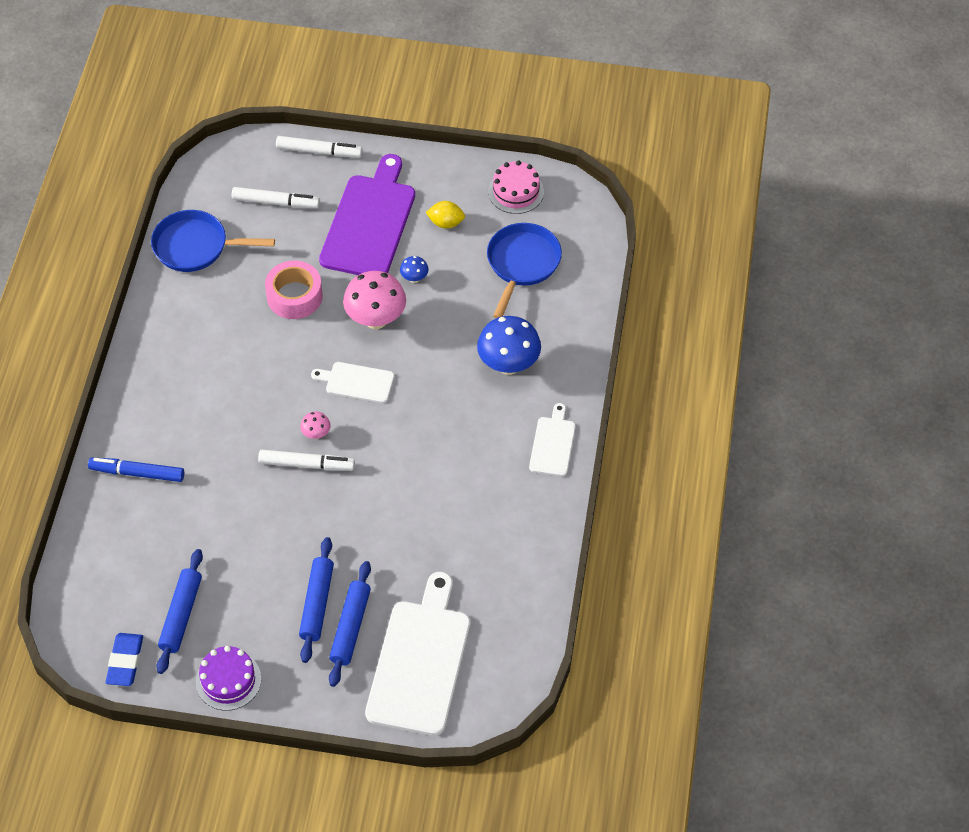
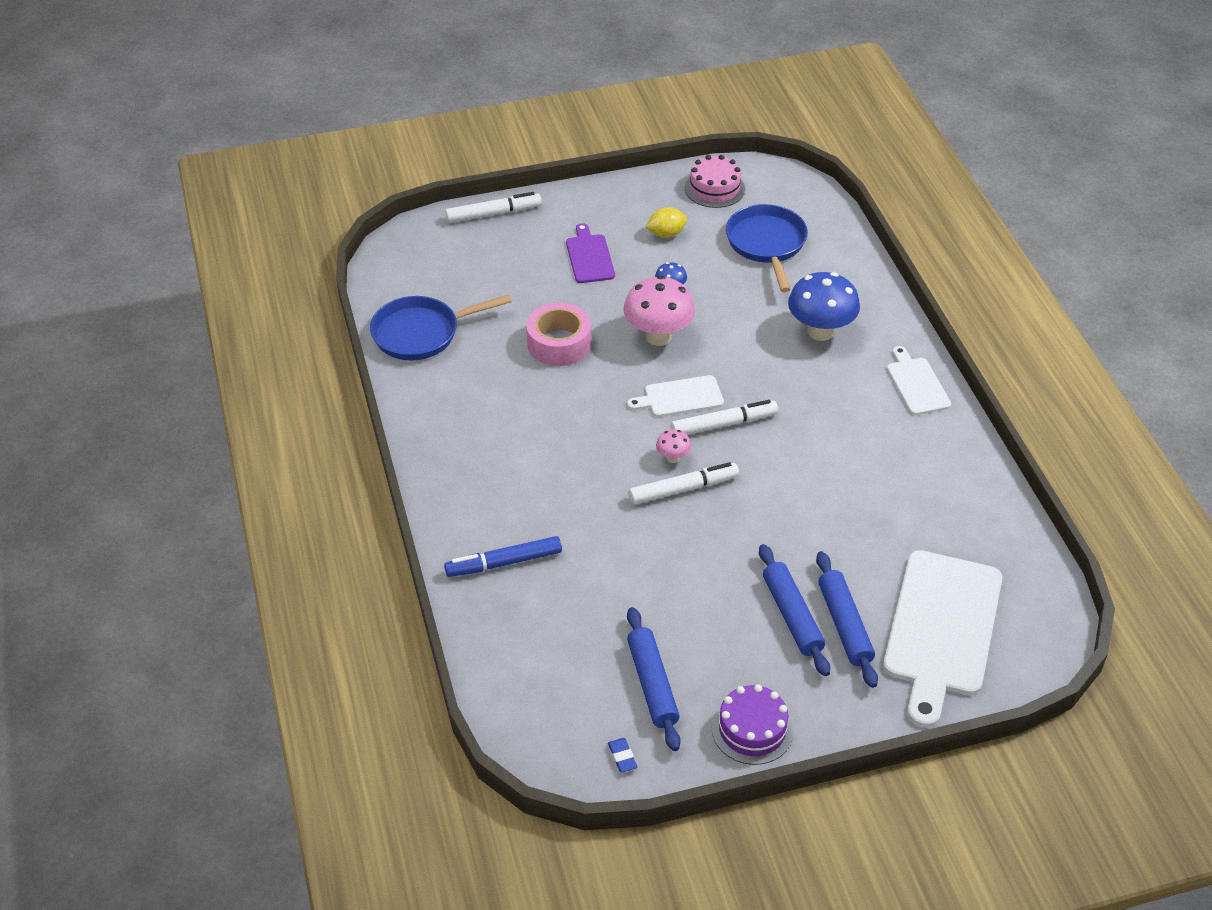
camera: 25 degrees left, 10 degrees down
(125, 661) = (622, 757): blue eraser -> blue eraser, size x0.53
(276, 202) = (479, 269): white marker -> white marker (723, 424)
(369, 222) = (589, 257): purple cutting board -> purple cutting board, size x0.51
(420, 661) = (941, 629): white cutting board -> white cutting board turned 150 degrees counterclockwise

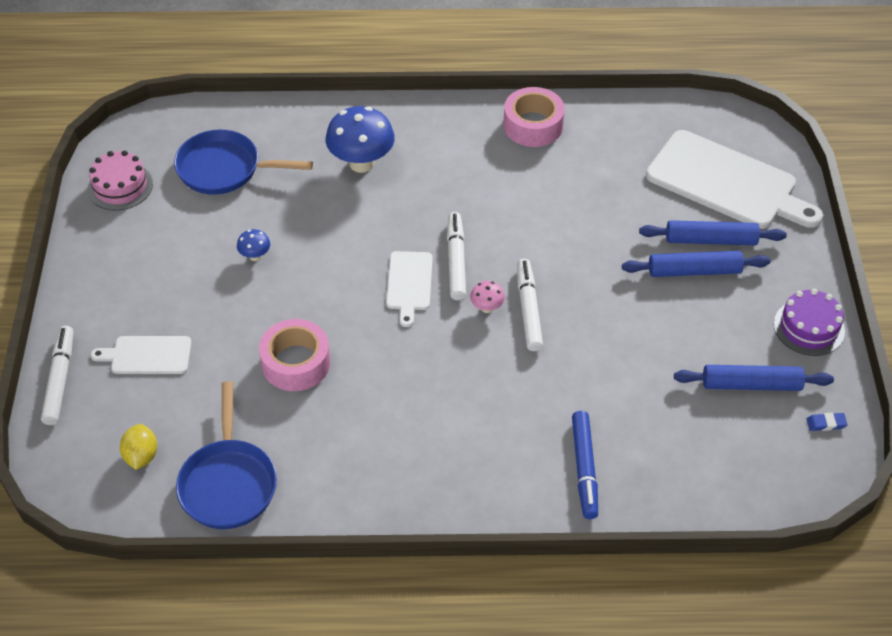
camera: 75 degrees left, 5 degrees up
(589, 257) = (175, 309): purple cutting board -> none
(658, 336) = (319, 281): pink mushroom -> none
(666, 234) = (170, 240): yellow lemon -> yellow lemon (141, 456)
(917, 384) = (452, 119): white cutting board -> white cutting board (147, 355)
(943, 448) = (533, 125): none -> pink tape

